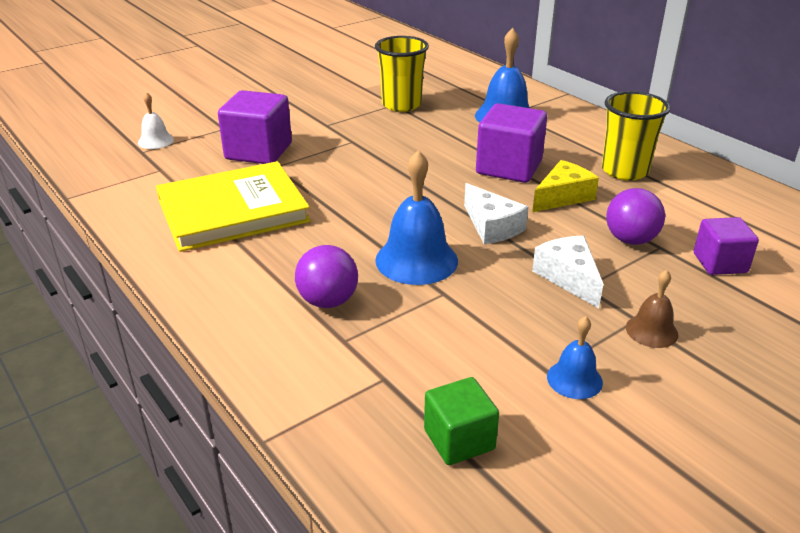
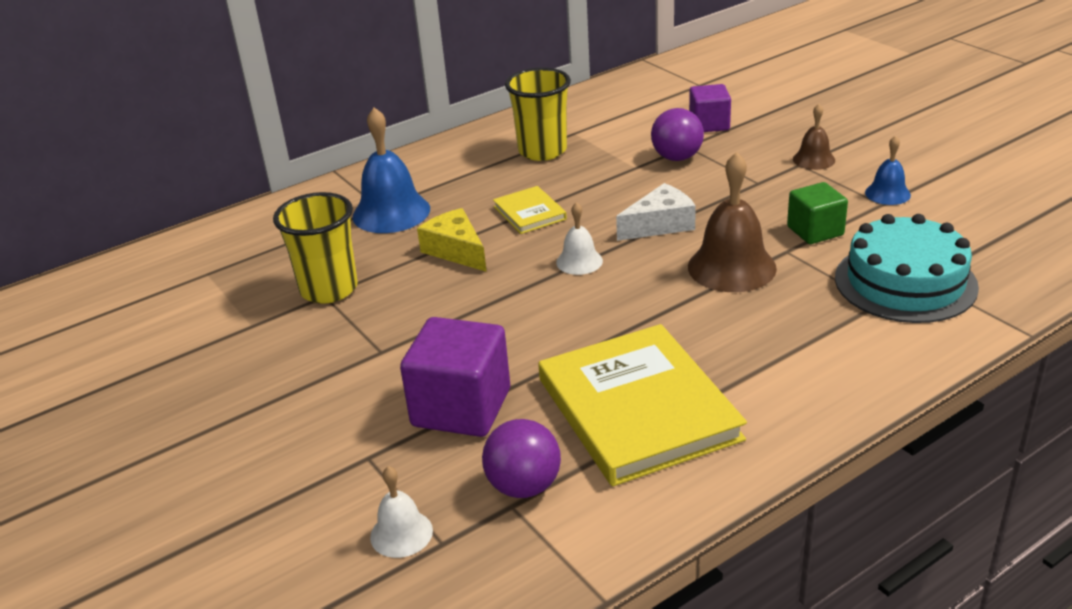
camera: 85 degrees left, 0 degrees up
(328, 301) = (819, 317): purple ball -> purple ball (524, 486)
(379, 363) = (905, 282): none -> turquoise cake
(416, 260) = (731, 267): blue bell -> brown bell
(431, 189) = (579, 261): none -> white bell
(459, 440) = (980, 242): green cube -> green cube (815, 231)
(509, 167) = (529, 213): purple cube -> yellow book
(562, 197) = (597, 185): yellow cheese -> yellow cheese (456, 251)
(568, 277) = (745, 189): white cheese -> none

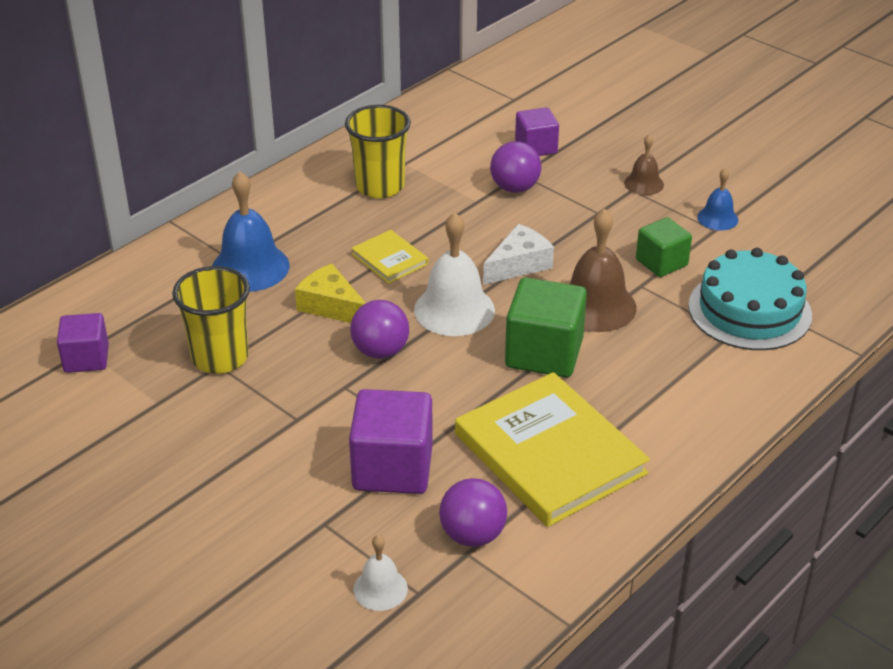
camera: 15 degrees left, 5 degrees up
(204, 281) = (86, 359): none -> purple cube
(490, 294) = (380, 351): none -> purple ball
(579, 261) = (454, 310): white bell -> white bell, size x1.83
(662, 308) = (544, 353): none -> green cube

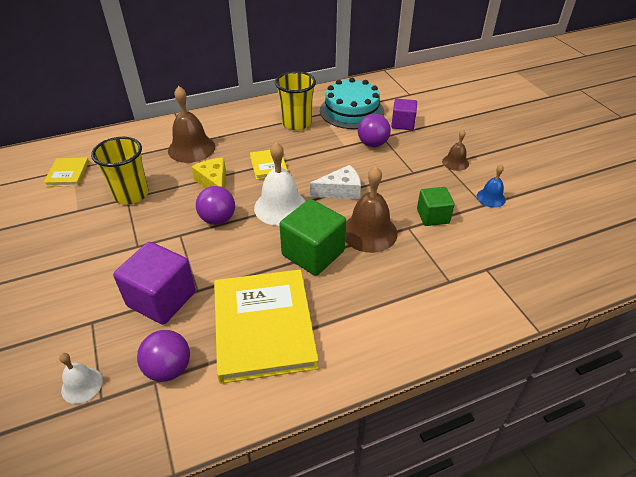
camera: 25 degrees right, 5 degrees up
(86, 359) = (68, 174): purple cube -> yellow book
(250, 267) = (191, 148): blue bell -> brown bell
(749, 310) = (473, 269): turquoise cake -> turquoise cake (351, 111)

